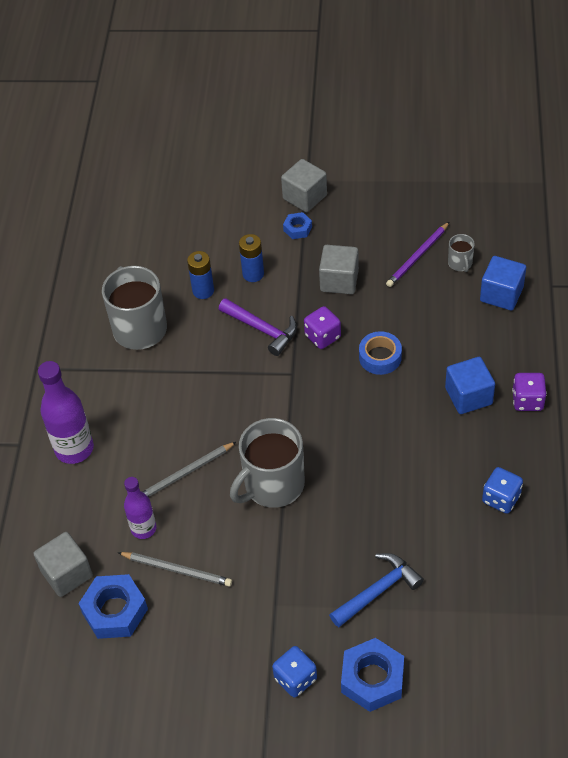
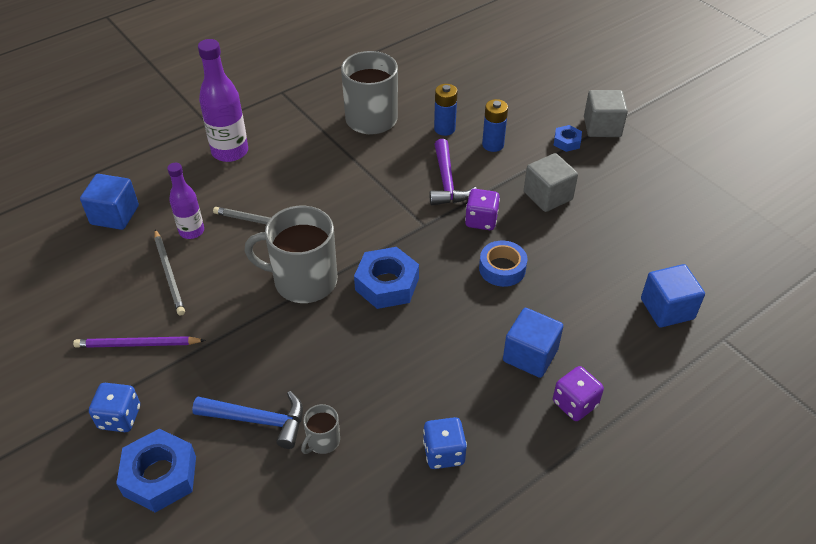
camera: 45 degrees right, 5 degrees down
(67, 574) = (114, 215): grey cube -> blue cube
(115, 611) = (101, 262): blue nut -> blue nut (387, 284)
(417, 256) = (633, 228): purple pencil -> purple pencil (137, 344)
(460, 263) = (663, 259): grey mug -> grey mug (322, 441)

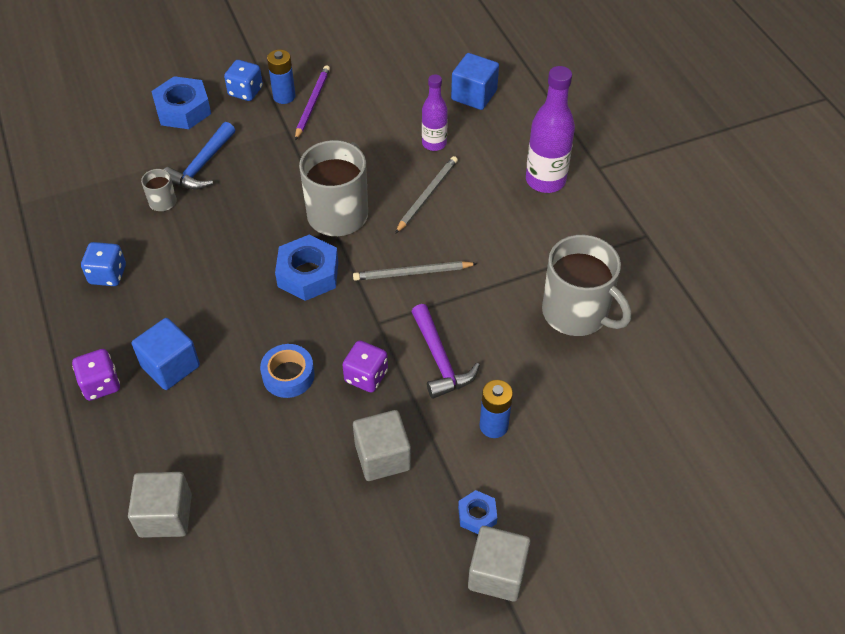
camera: 105 degrees right, 5 degrees up
(169, 274) = (384, 126): grey pencil -> grey pencil (412, 273)
(444, 129) = (538, 382): blue battery -> blue battery (284, 96)
(447, 182) = (440, 360): purple hammer -> purple hammer turned 120 degrees counterclockwise
(667, 309) = (165, 515): blue cube -> grey cube

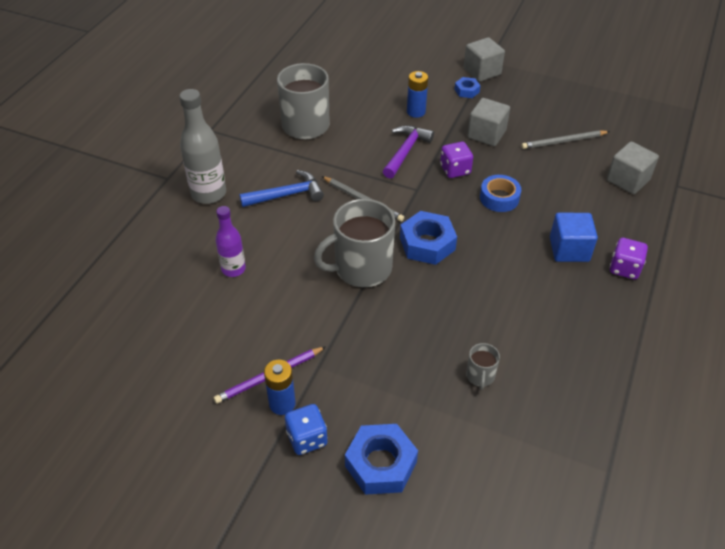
camera: 135 degrees left, 5 degrees down
(108, 275) = (570, 342): blue dice -> none
(202, 166) = (419, 386): blue hammer -> blue hammer (287, 195)
(427, 195) = (290, 237): grey pencil -> grey pencil (563, 141)
(474, 95) = (151, 284): blue cube -> none
(545, 180) = (208, 193): purple bottle -> grey bottle

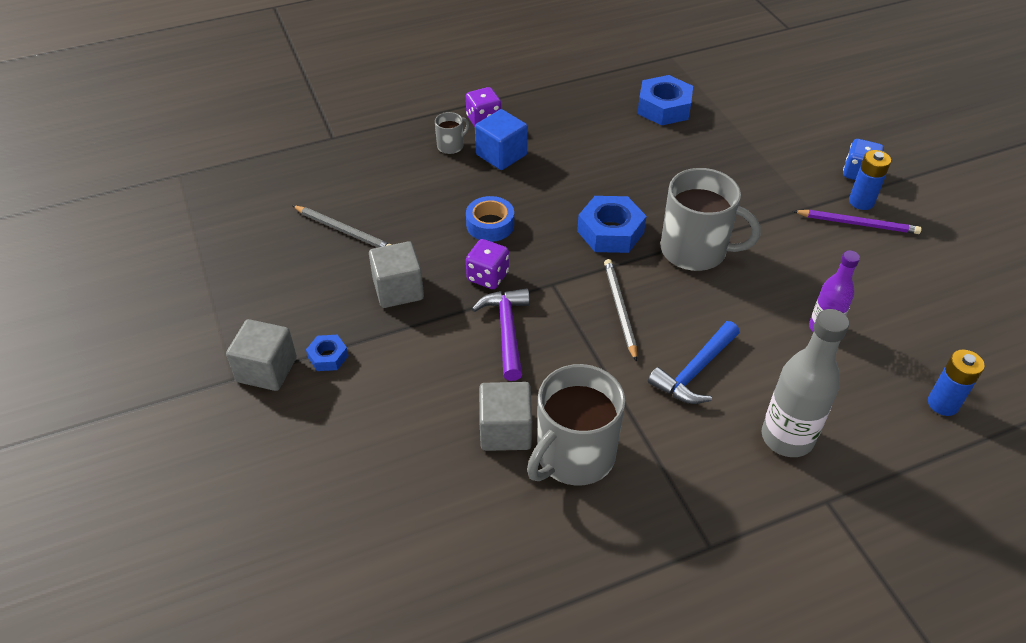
camera: 135 degrees left, 0 degrees up
(287, 195) = (695, 371): blue hammer -> blue hammer turned 75 degrees counterclockwise
(380, 464) = (816, 134): blue nut -> blue nut (664, 108)
(405, 151) = (507, 331): purple hammer -> purple hammer turned 105 degrees clockwise
(416, 112) = (425, 372): blue battery -> blue battery (943, 404)
(480, 376) = (689, 132): grey mug -> grey mug (451, 146)
(628, 180) = (360, 165): grey cube -> grey cube (505, 430)

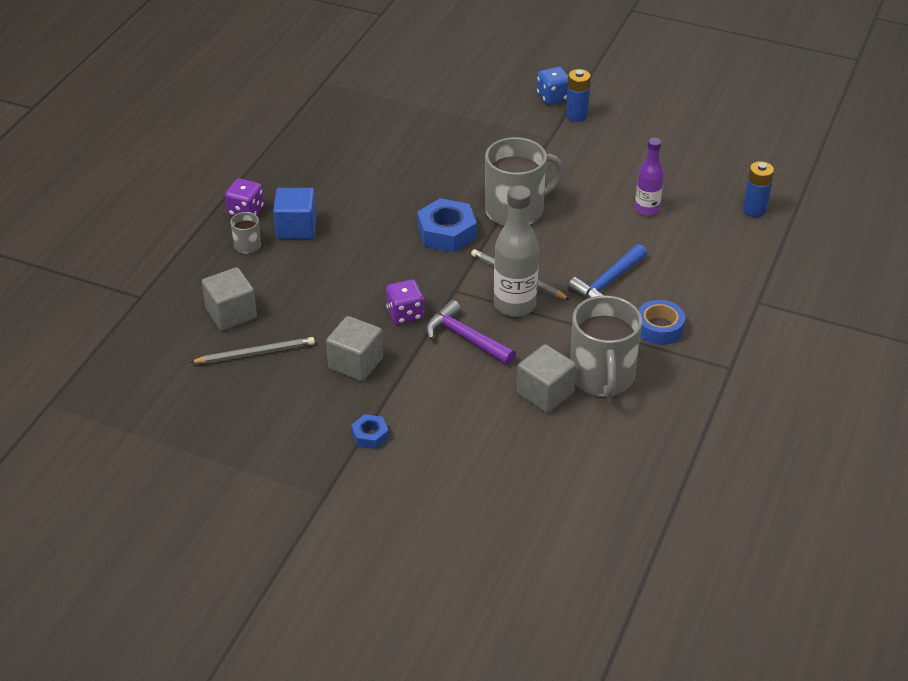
camera: 45 degrees left, 5 degrees down
(267, 370) = (339, 473): grey cube -> grey cube (231, 313)
(490, 225) = (358, 280): blue tape -> blue tape (659, 328)
(664, 108) = (369, 124): blue nut -> none
(695, 371) = (608, 283): blue hammer -> blue hammer turned 45 degrees clockwise
(787, 437) = (700, 284): grey bottle -> grey bottle (514, 305)
(858, 224) = (591, 131): purple pencil -> none

